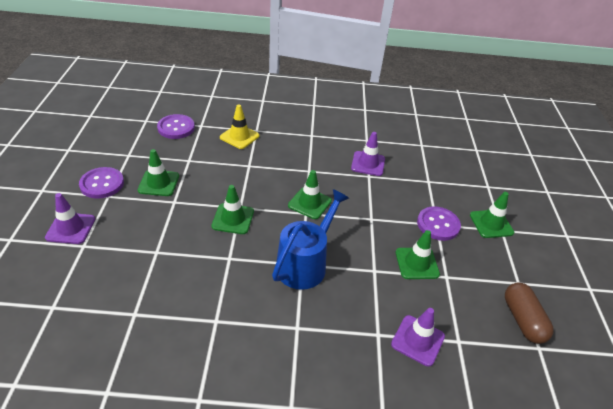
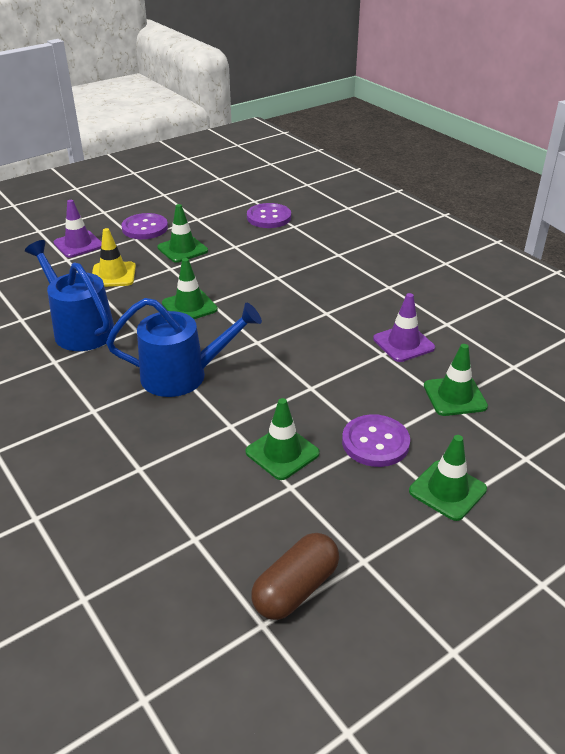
camera: 55 degrees right, 5 degrees down
(192, 286) = (80, 329): none -> blue watering can
(239, 137) = (311, 251): yellow traffic cone -> yellow traffic cone (113, 275)
(309, 203) = (275, 337): green traffic cone -> green traffic cone (455, 396)
(417, 340) = (161, 502): purple traffic cone -> none

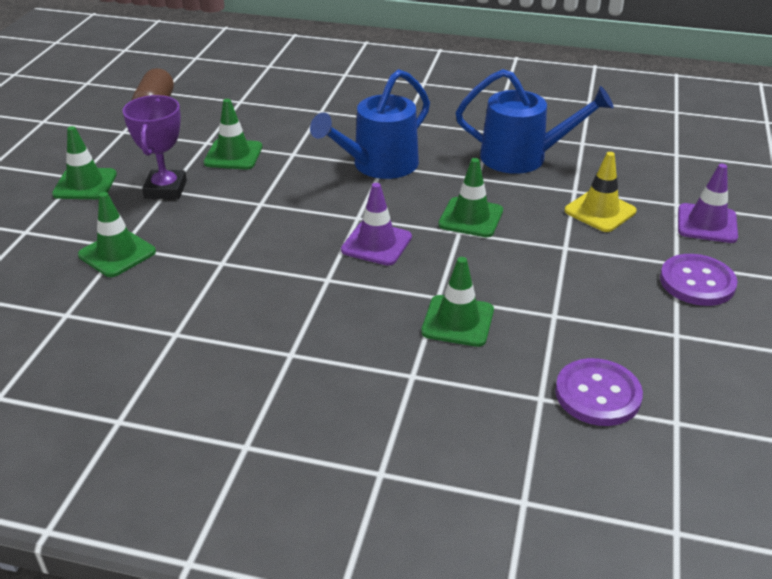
camera: 140 degrees right, 0 degrees up
(182, 249) = (599, 276): green traffic cone -> green traffic cone (458, 321)
(375, 442) = (166, 189): purple button -> purple trophy
(403, 343) = (208, 283): purple traffic cone -> purple traffic cone (376, 244)

